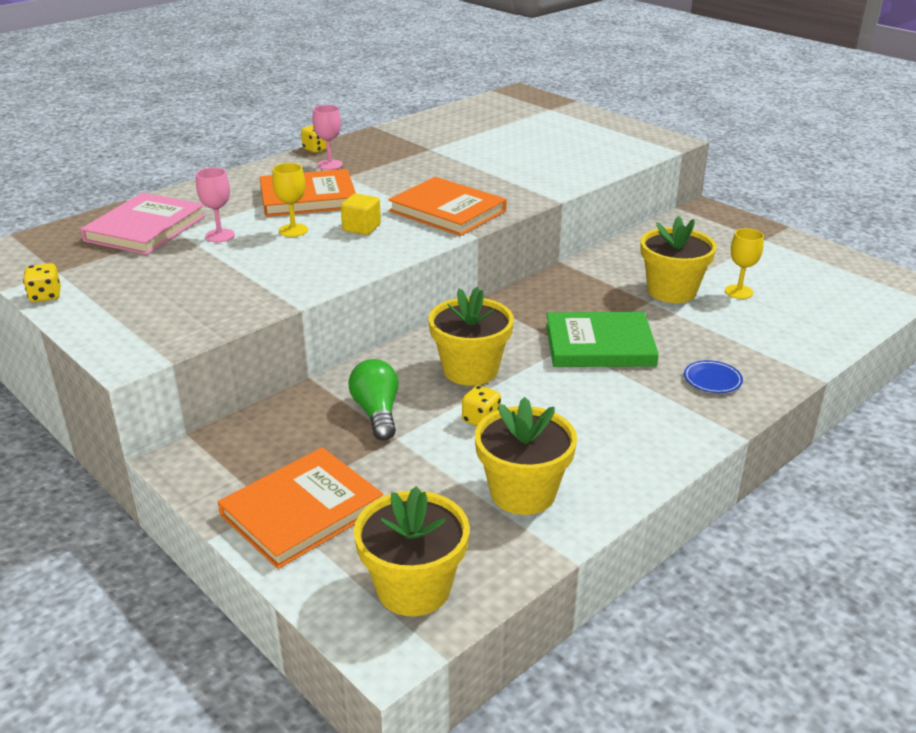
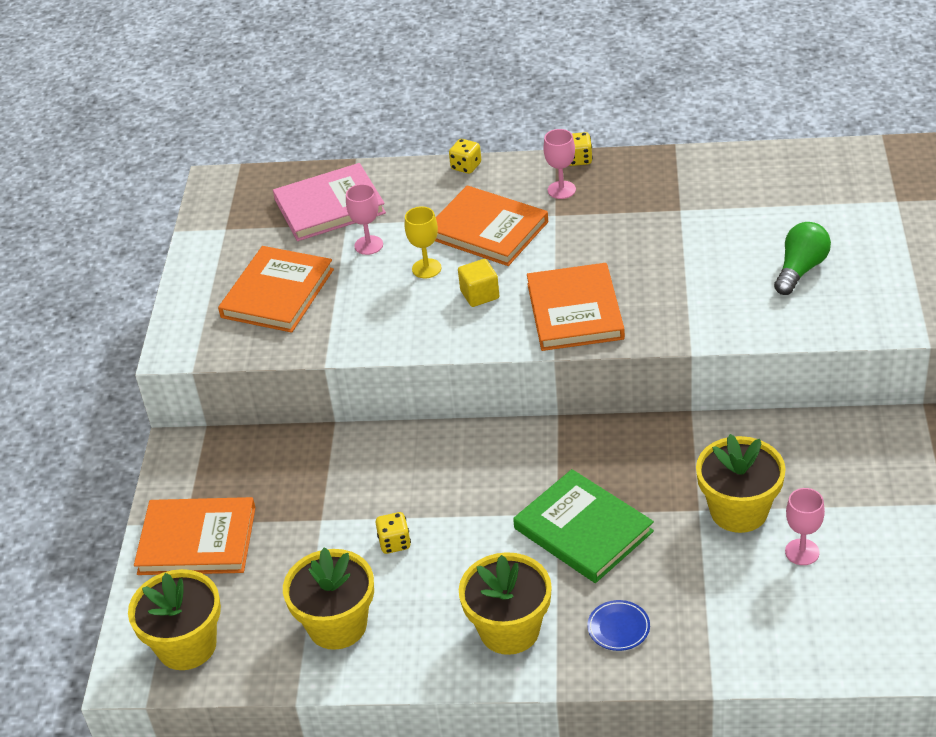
camera: 50 degrees right, 10 degrees up
(46, 296) = (193, 253): yellow dice -> yellow dice (466, 166)
(179, 287) = (277, 293): none -> orange book
(377, 413) = (336, 487): green light bulb -> green light bulb (800, 269)
(470, 370) = (450, 489): yellow flower pot -> yellow flower pot (509, 630)
(739, 292) = (802, 552): yellow goblet -> pink goblet

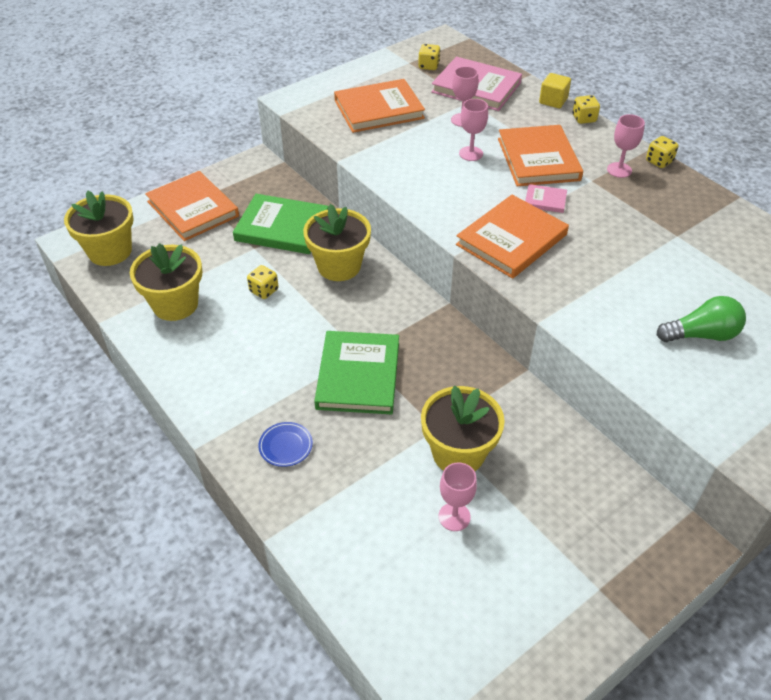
camera: 45 degrees right, 5 degrees up
(250, 218) = (428, 66): none -> yellow dice
(314, 481) = (282, 227): none -> green book
(426, 268) = (471, 154): yellow goblet -> pink goblet
(479, 295) = (475, 188): yellow cube -> yellow cube (553, 101)
(509, 630) = (237, 388): yellow flower pot -> yellow flower pot (339, 266)
(548, 259) = (545, 200): none -> pink book

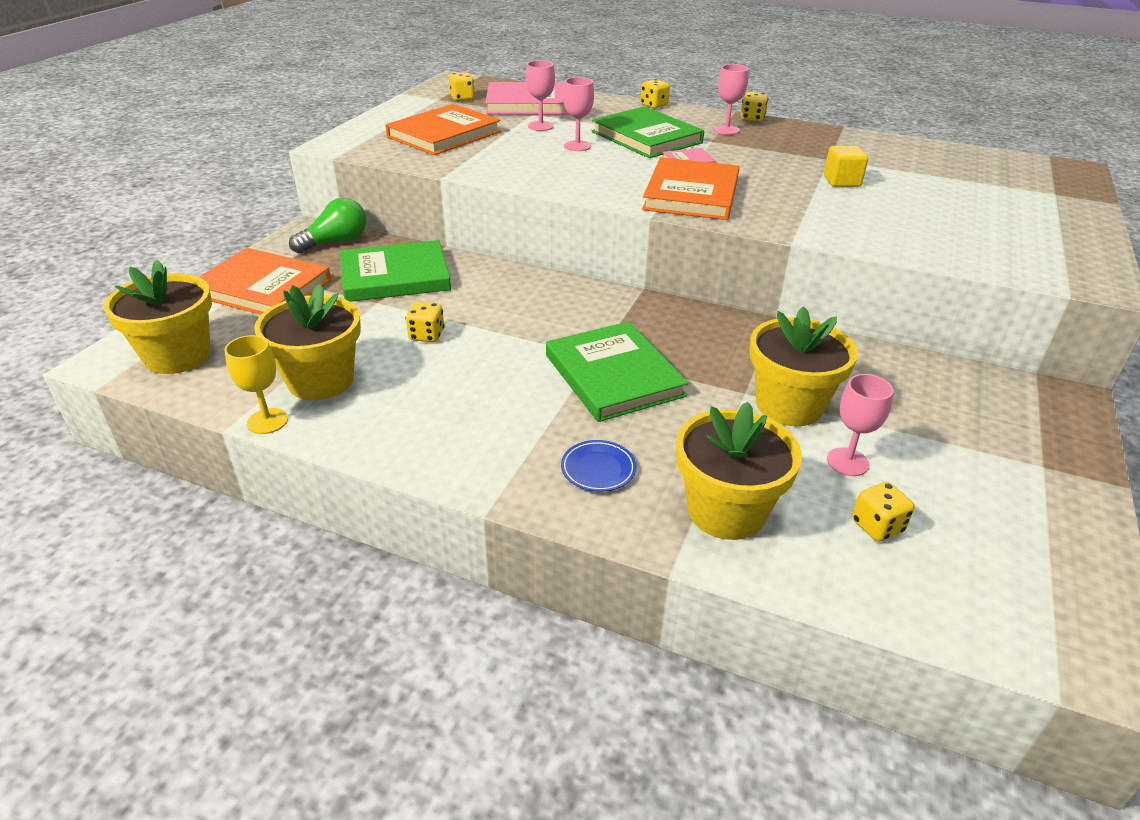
camera: 30 degrees left, 10 degrees down
(126, 325) = (267, 421): none -> yellow goblet
(339, 266) = (495, 291): yellow flower pot -> yellow flower pot (726, 511)
(424, 573) = (877, 526): none -> yellow dice
(538, 159) = (646, 137): orange book -> green book
(553, 101) = (612, 100): yellow cube -> yellow cube (841, 181)
(701, 335) = (935, 214): green light bulb -> green light bulb (335, 242)

